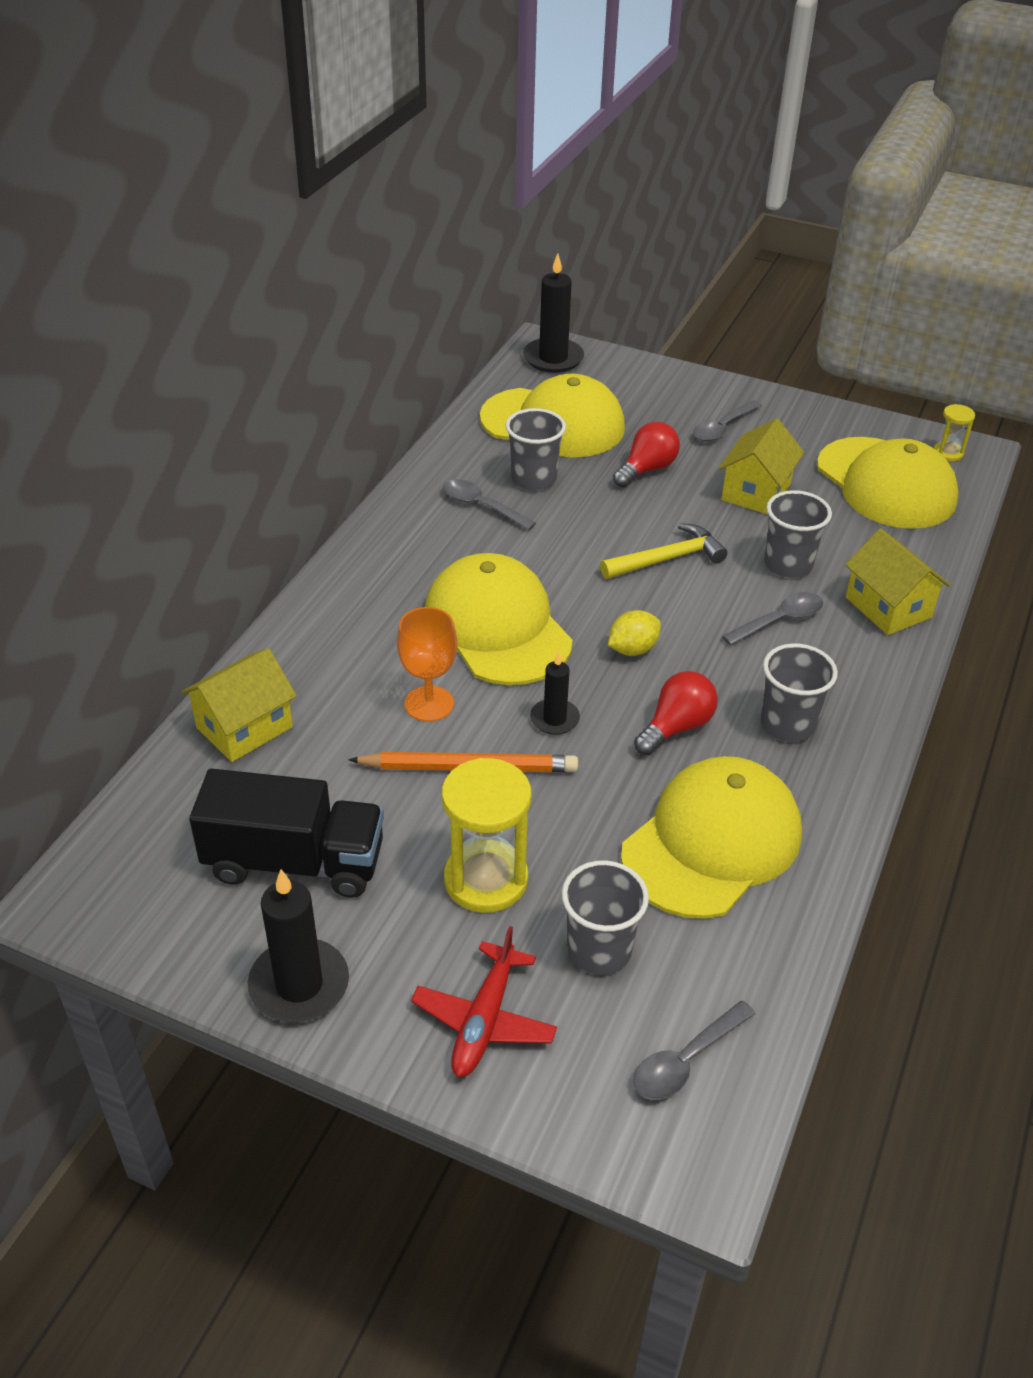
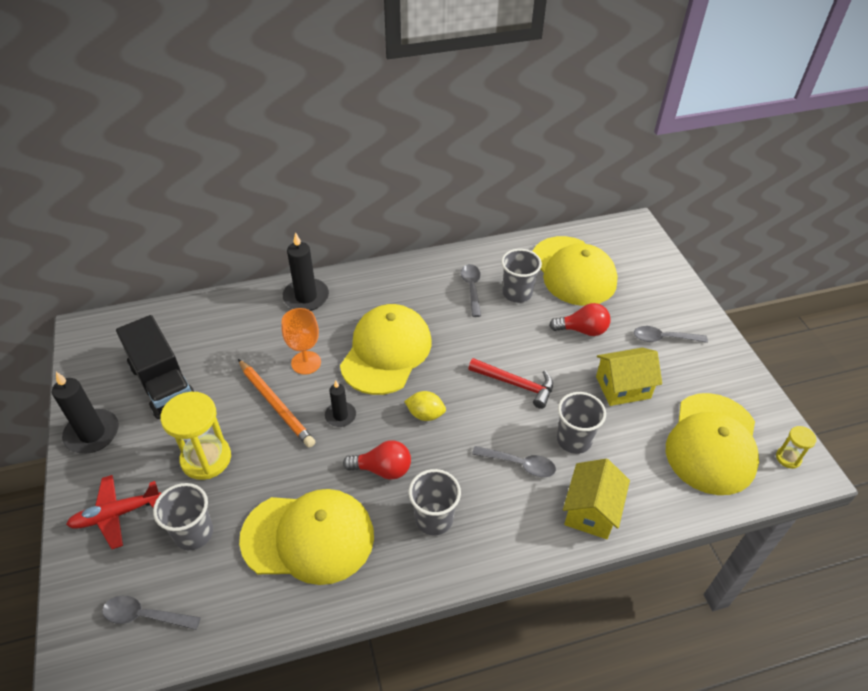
camera: 50 degrees right, 5 degrees up
(244, 727) = (231, 313): yellow house -> none
(553, 358) = (629, 236): black candle -> black candle (306, 297)
(667, 559) = (515, 384): yellow hammer -> red hammer

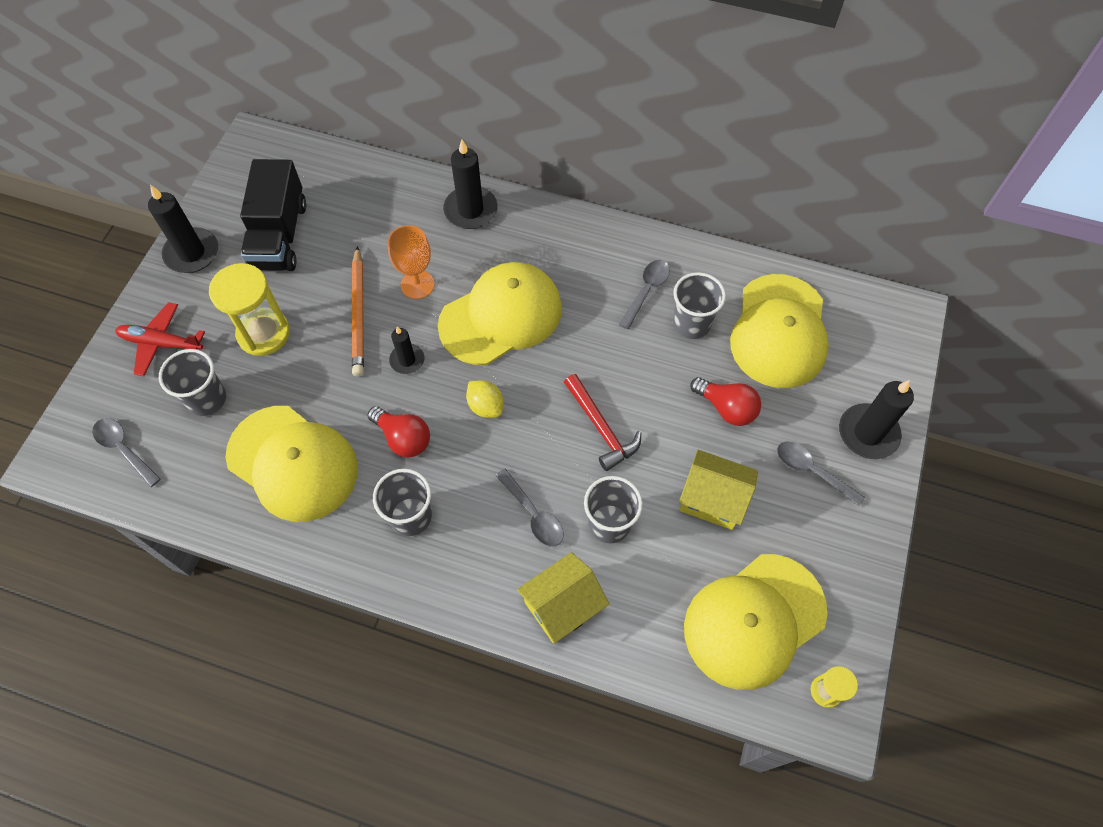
camera: 35 degrees right, 15 degrees up
(674, 300) = (868, 433): none -> black candle

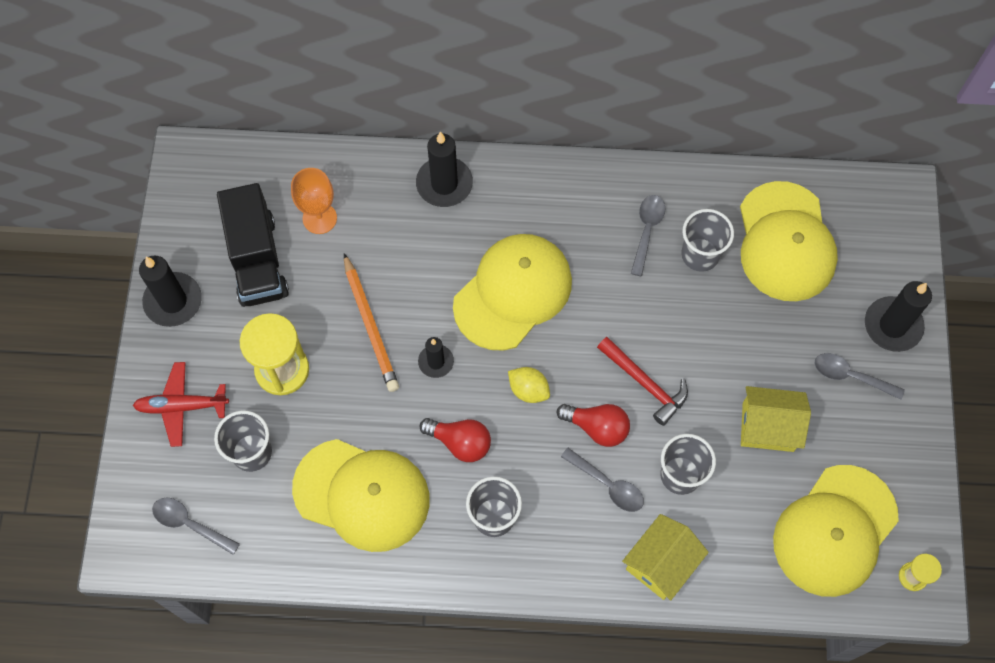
camera: 15 degrees left, 5 degrees up
(417, 284) = (418, 279): orange goblet -> orange goblet (319, 218)
(726, 408) = (756, 334): red light bulb -> red light bulb (597, 427)

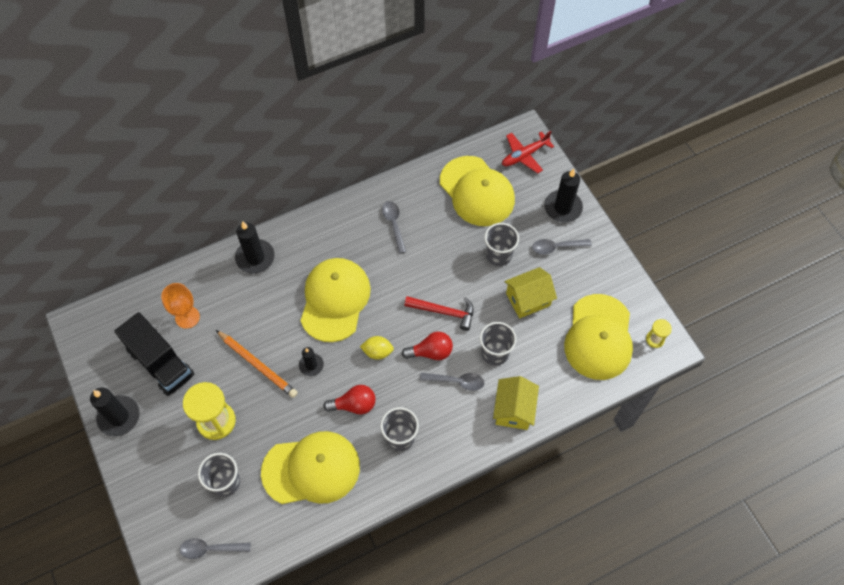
camera: 30 degrees left, 5 degrees down
(182, 406) = (162, 479): red plane -> red plane (524, 155)
(700, 255) = (432, 223): grey cup -> grey cup (498, 255)

